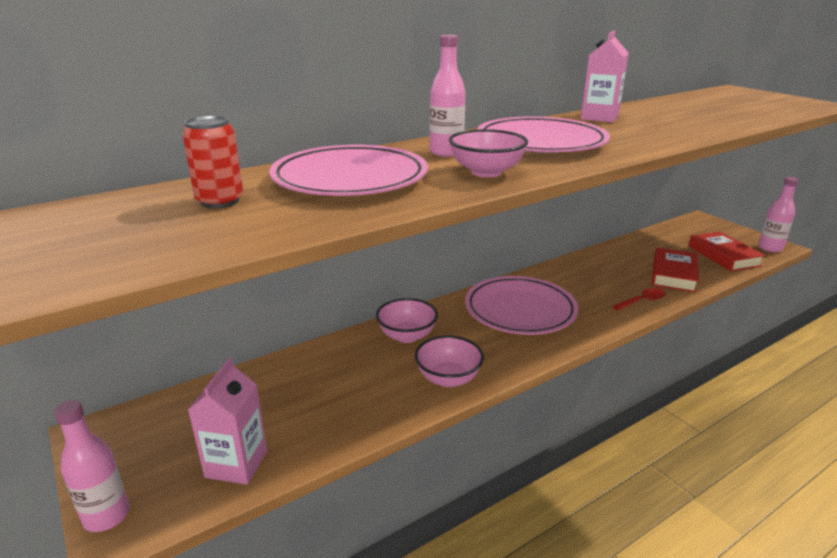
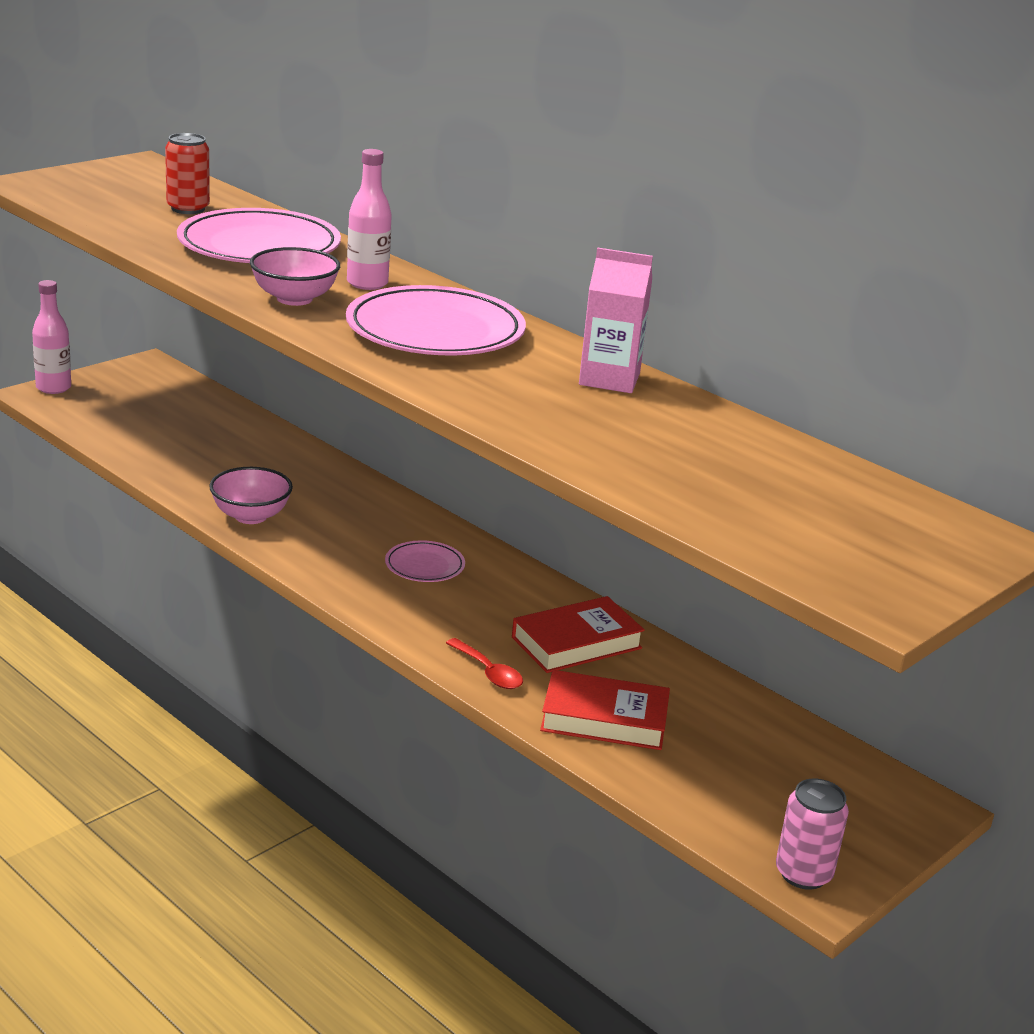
camera: 75 degrees right, 0 degrees up
(236, 464) = (110, 425): pink carton -> none
(407, 336) = (336, 489): pink bowl -> none
(520, 310) = (424, 566): pink plate -> pink plate, size x0.48
(723, 256) = (722, 796): red book -> red book (576, 642)
(770, 248) = (803, 873): pink bottle -> pink can

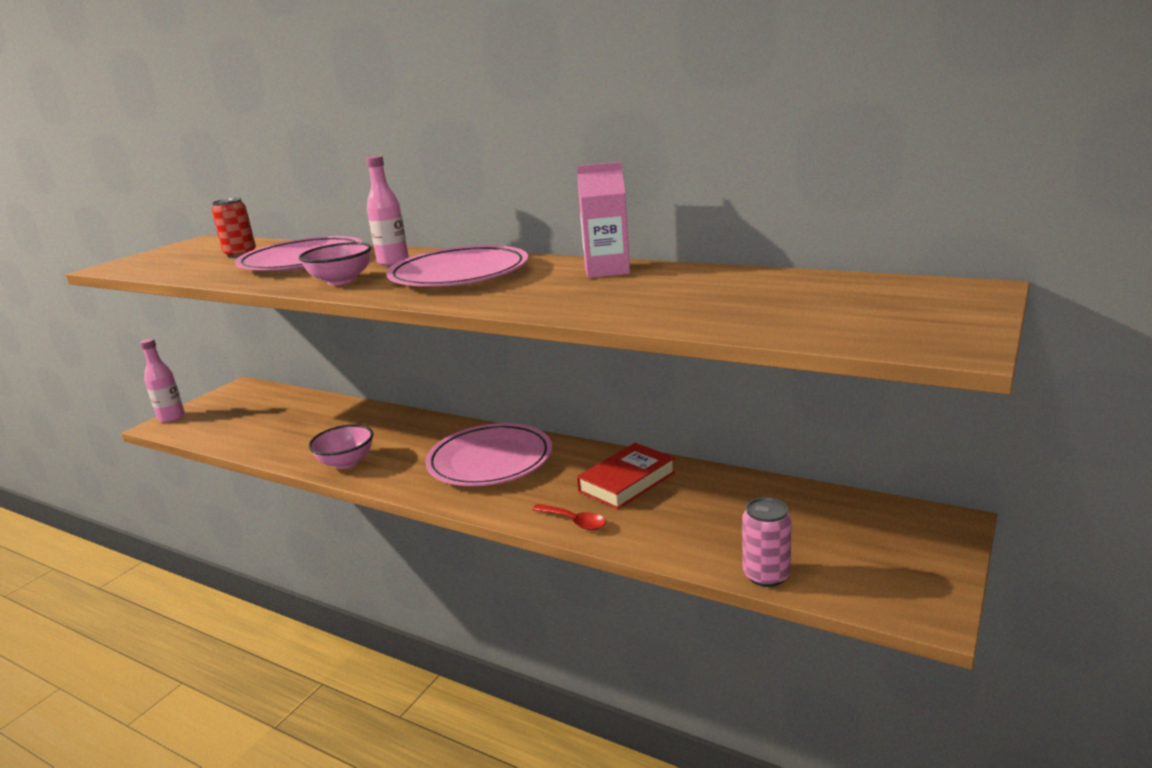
camera: 10 degrees left, 5 degrees down
(424, 566) = (490, 461): pink plate -> pink plate, size x2.06
(604, 719) = (679, 530): red book -> none
(803, 873) = (905, 604): pink can -> pink can (766, 575)

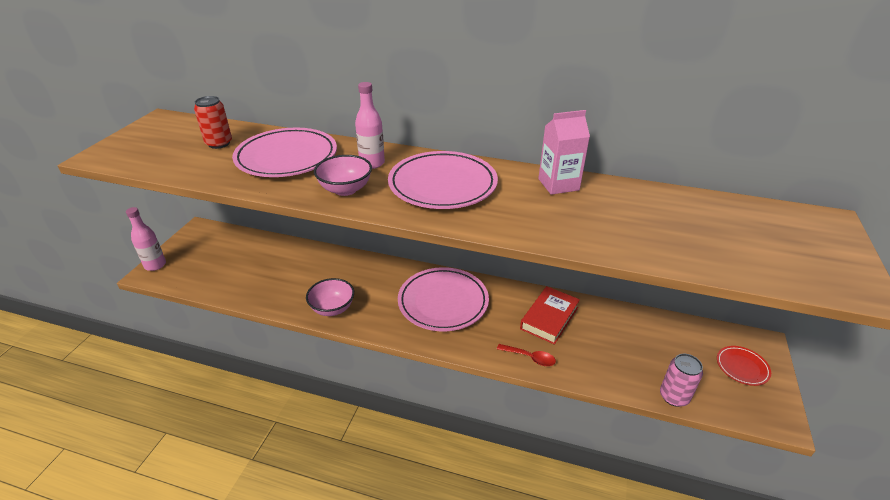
camera: 15 degrees left, 15 degrees up
(899, 548) = (742, 367): none -> red plate

